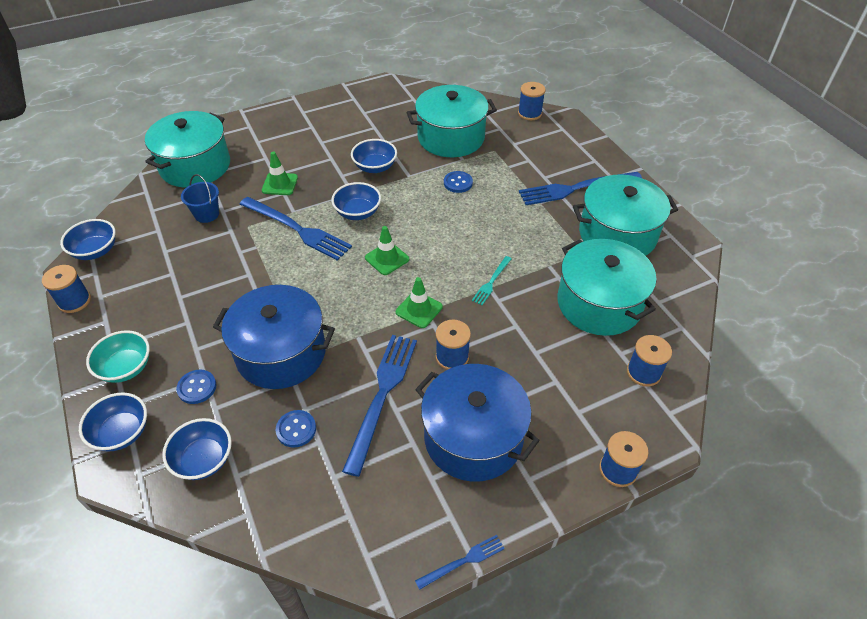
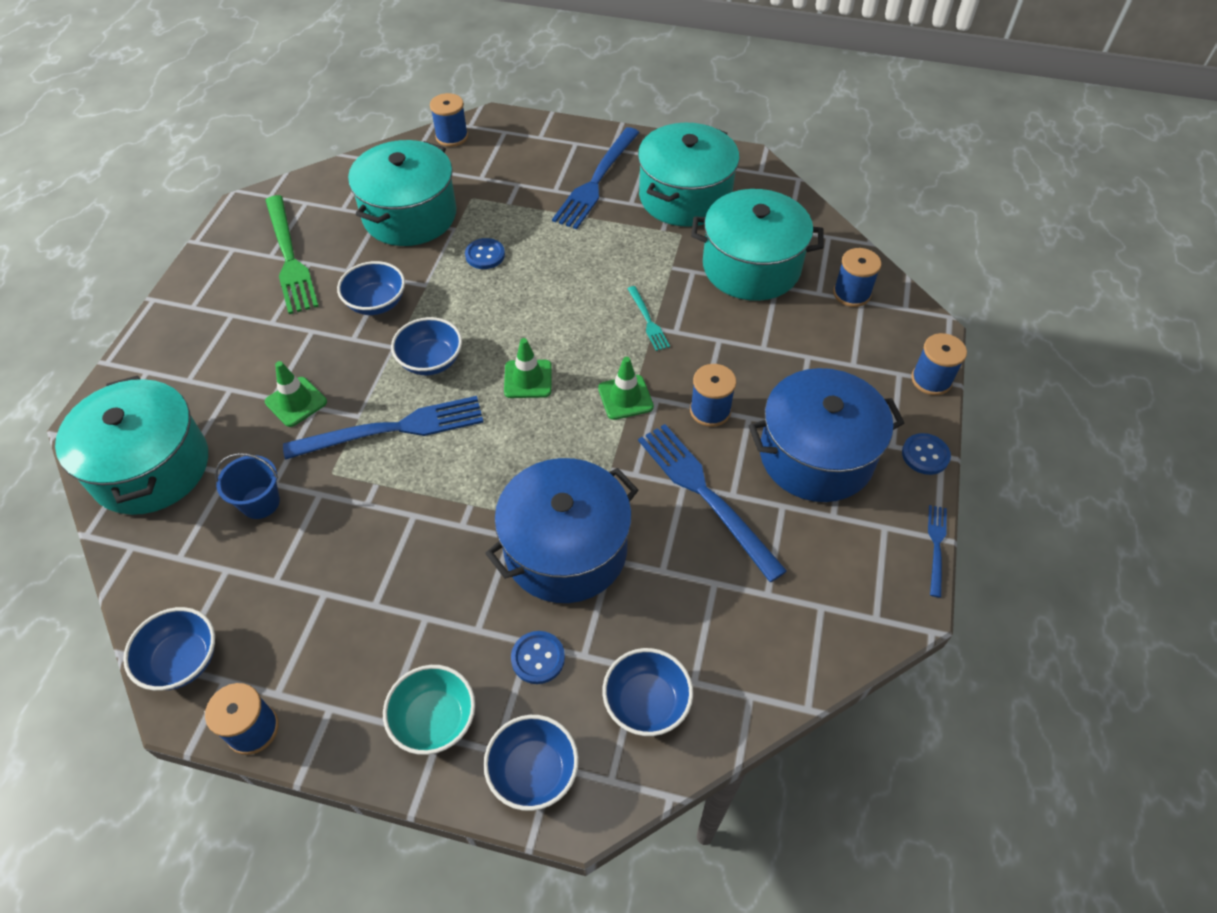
camera: 50 degrees left, 5 degrees up
(296, 429) = (682, 593): blue button -> blue button (925, 455)
(370, 119) = (289, 257): none -> green fork

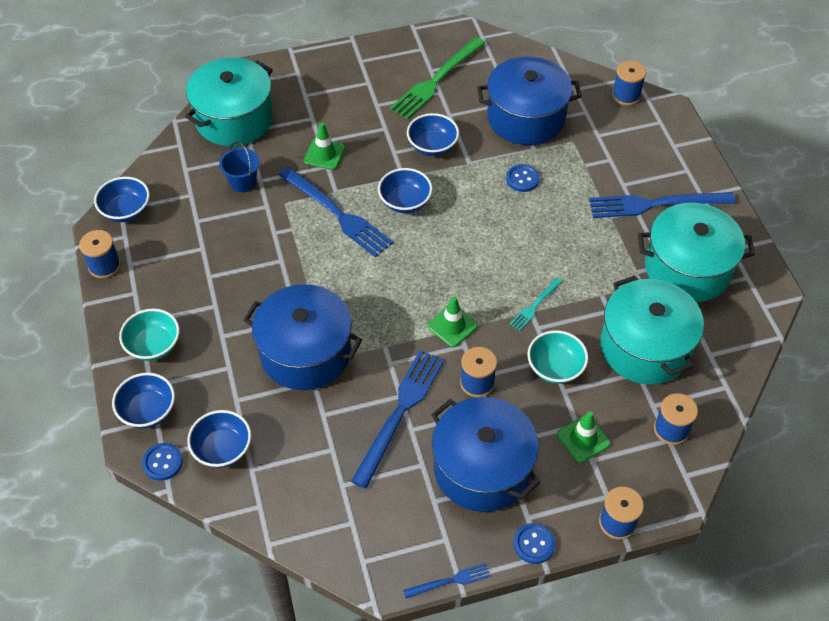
camera: 60 degrees right, 0 degrees up
(410, 215) = (526, 117): turquoise pot -> blue pot
(528, 379) = (428, 262): green traffic cone -> green traffic cone (583, 439)
(538, 658) = (220, 376): blue button -> blue button (162, 462)
(732, 341) = (555, 368): none -> turquoise bowl

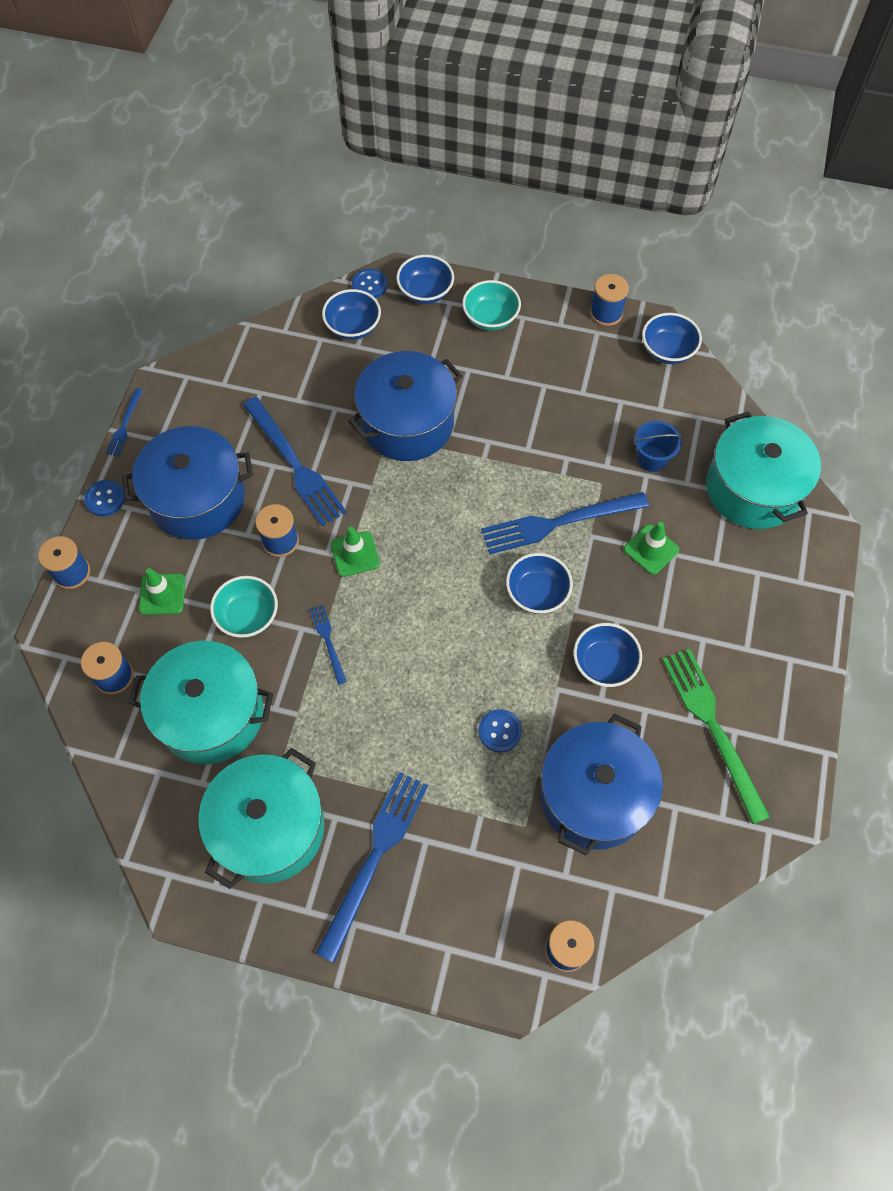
camera: 120 degrees right, 10 degrees up
(535, 305) = (328, 641): turquoise fork -> blue fork

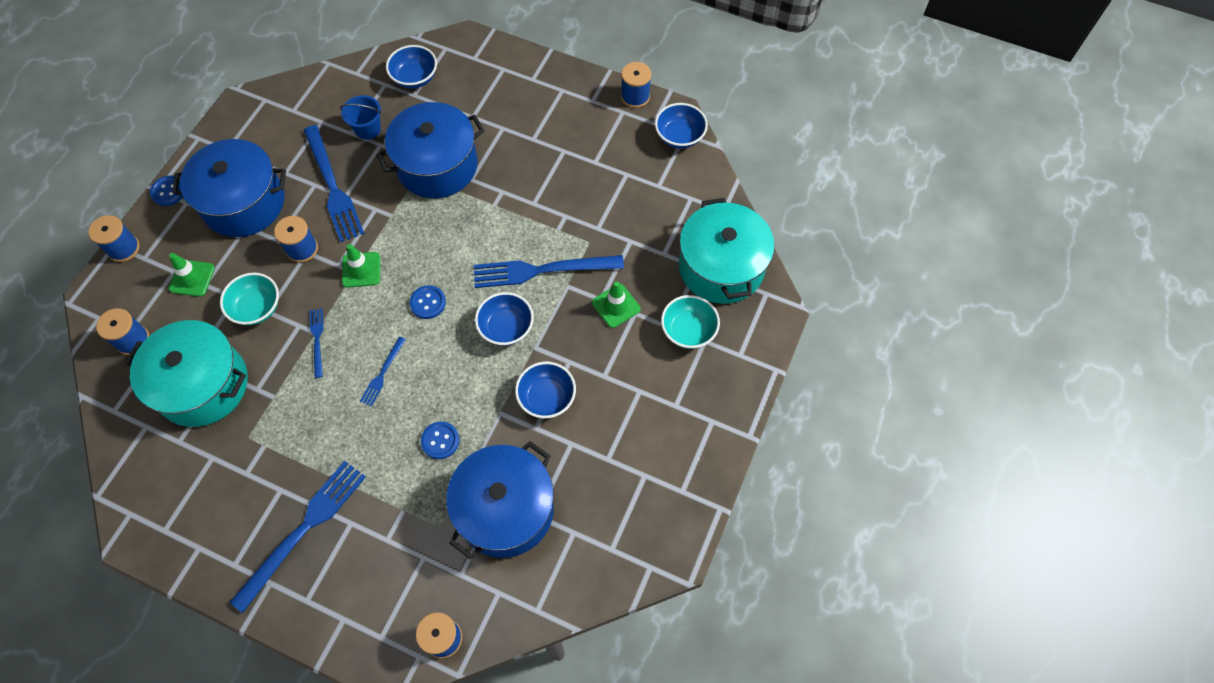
camera: 10 degrees right, 0 degrees up
(124, 425) = (202, 132): blue fork -> blue fork (382, 373)
(269, 828) = (223, 489): turquoise pot -> none
(369, 285) = (439, 44): blue button -> blue button (428, 303)
(425, 292) = (485, 57): blue bowl -> none
(490, 318) = (534, 86): turquoise bowl -> turquoise bowl (688, 330)
(652, 459) = (639, 228): blue bucket -> blue bucket (368, 129)
(713, 727) = (626, 469): green fork -> none

